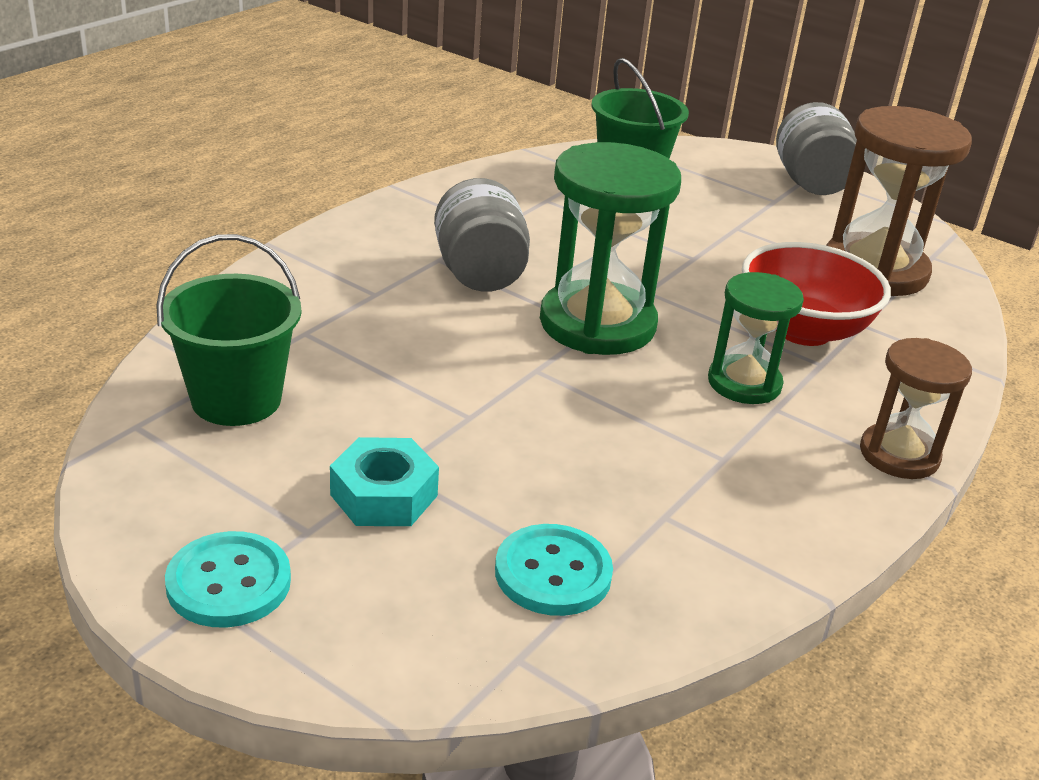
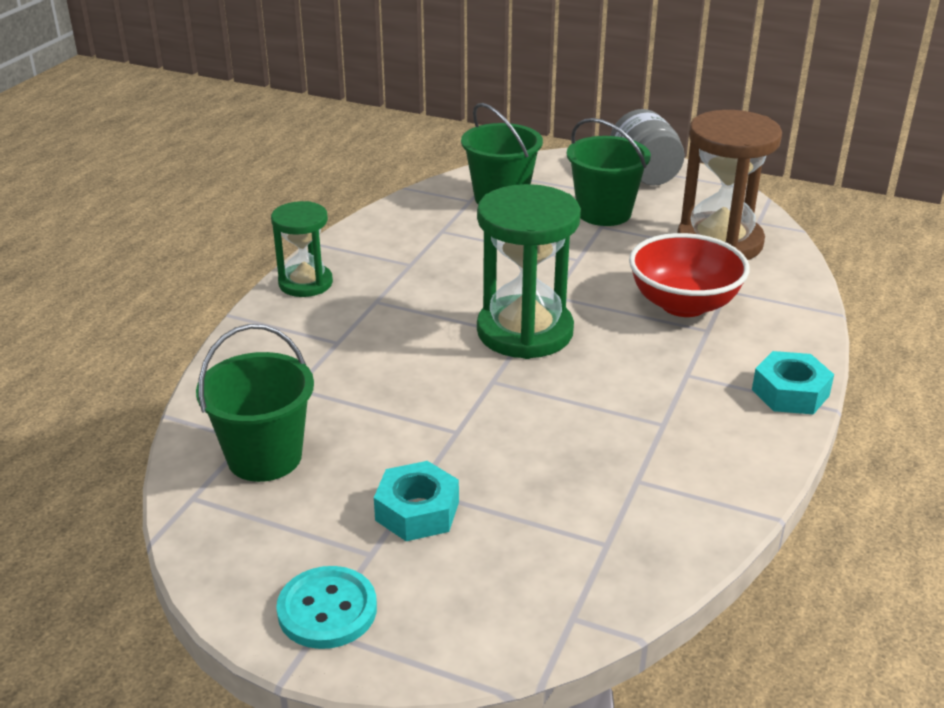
camera: 10 degrees left, 0 degrees up
(480, 274) = (414, 307): grey jar -> none
(553, 573) = (571, 544): turquoise button -> none
(744, 383) = (656, 358): green hourglass -> green hourglass (305, 283)
(746, 214) = (604, 213): none -> green bucket
(899, 455) = (790, 392): brown hourglass -> turquoise nut

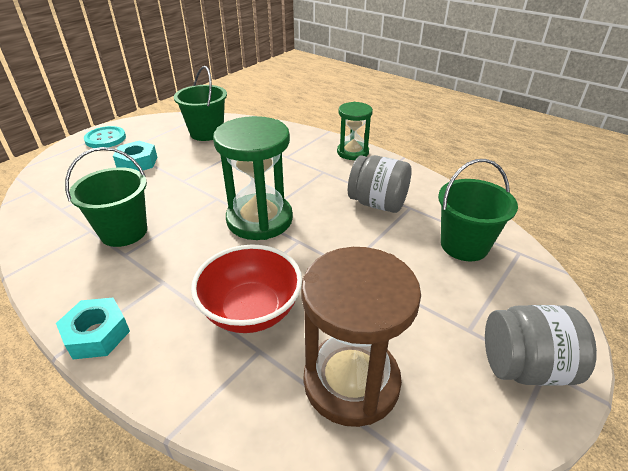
camera: 105 degrees right, 5 degrees up
(443, 252) = (377, 203): none -> grey jar
(604, 213) = (431, 305): green bucket -> green bucket (124, 232)

